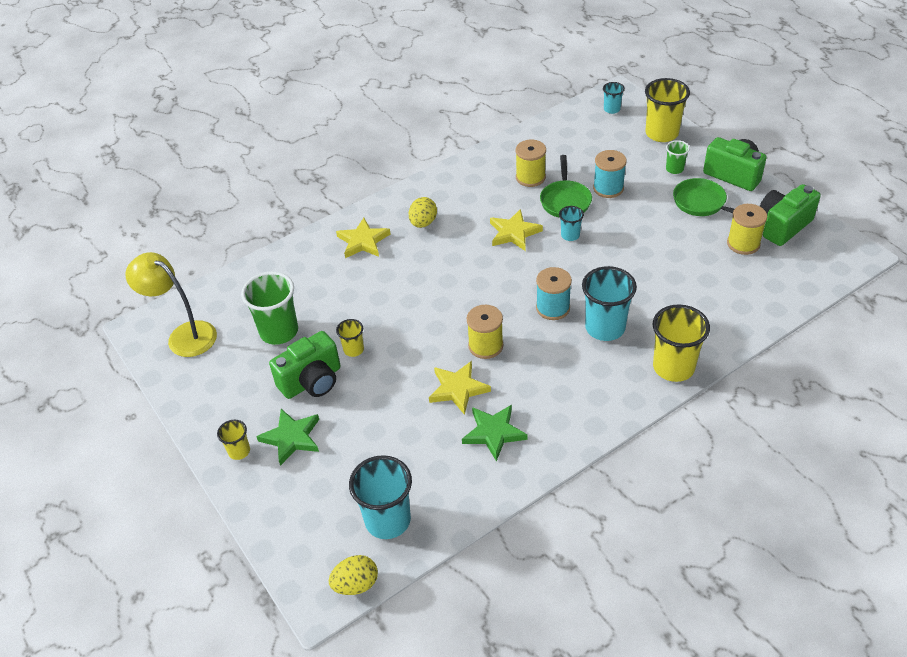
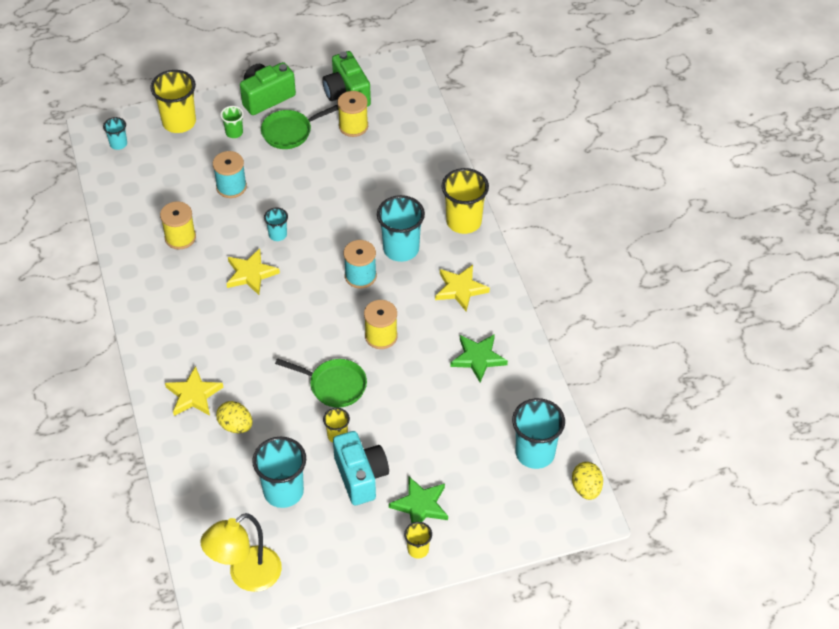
camera: 75 degrees left, 5 degrees up
(279, 331) = (283, 491): green cup -> turquoise cup
(312, 381) = (361, 476): green camera -> turquoise camera
(423, 223) = (195, 339): yellow egg -> yellow egg (235, 426)
(458, 389) = (421, 369): yellow star -> yellow star (460, 289)
(565, 200) = (229, 223): green pan -> green pan (334, 385)

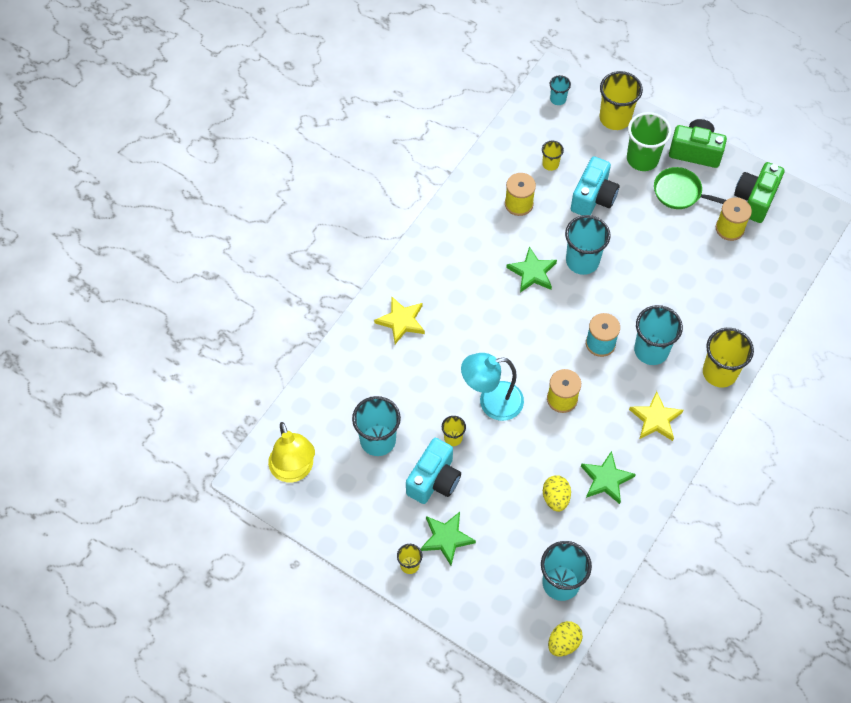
camera: 50 degrees right, 10 degrees up
(170, 191) = (550, 164): none -> yellow cup
(231, 187) = (593, 197): turquoise spool -> turquoise camera
(234, 132) = (642, 159): green cup -> green cup, size x1.94
(235, 426) = (401, 367): yellow egg -> yellow egg (555, 498)
(246, 576) = (294, 471): yellow lamp -> yellow lamp turned 120 degrees counterclockwise
(251, 274) = (532, 272): yellow star -> green star
(277, 235) = (582, 261): turquoise cup -> turquoise cup, size x1.94
(334, 385) = (491, 402): green pan -> turquoise lamp

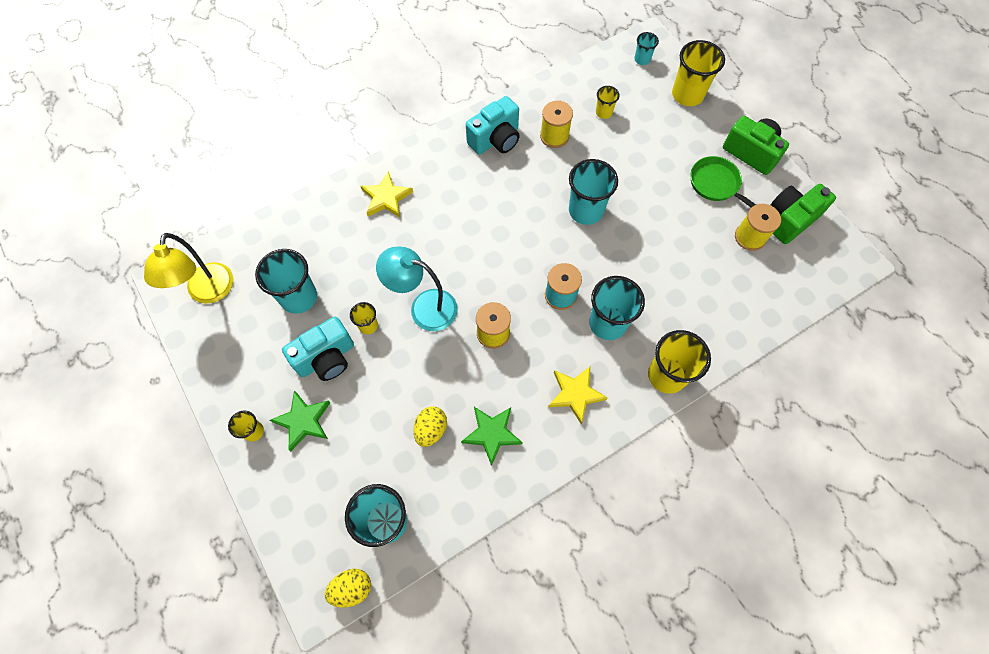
camera: 25 degrees right, 5 degrees up
(532, 272) = (532, 202): green star -> none
(593, 197) = (628, 157): turquoise camera -> turquoise camera (495, 139)
(642, 159) = (695, 140): green cup -> none

